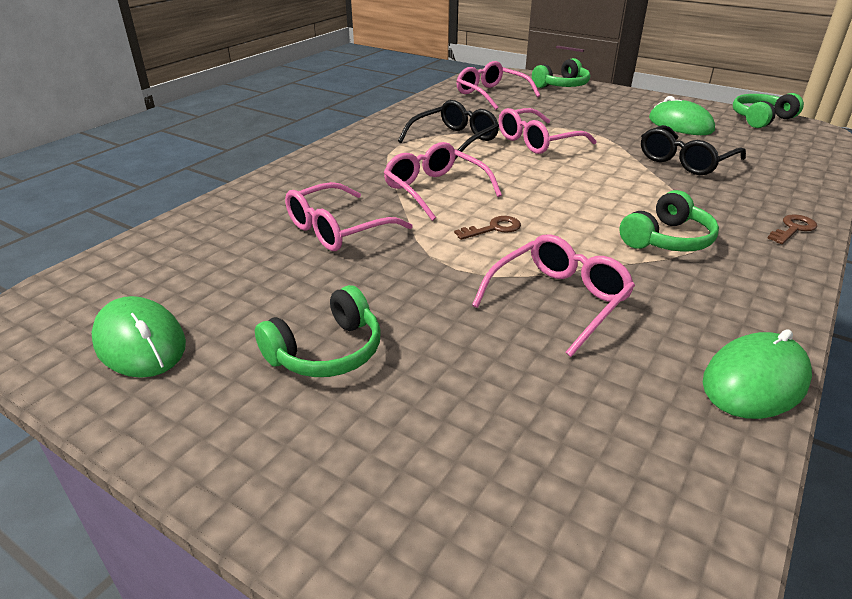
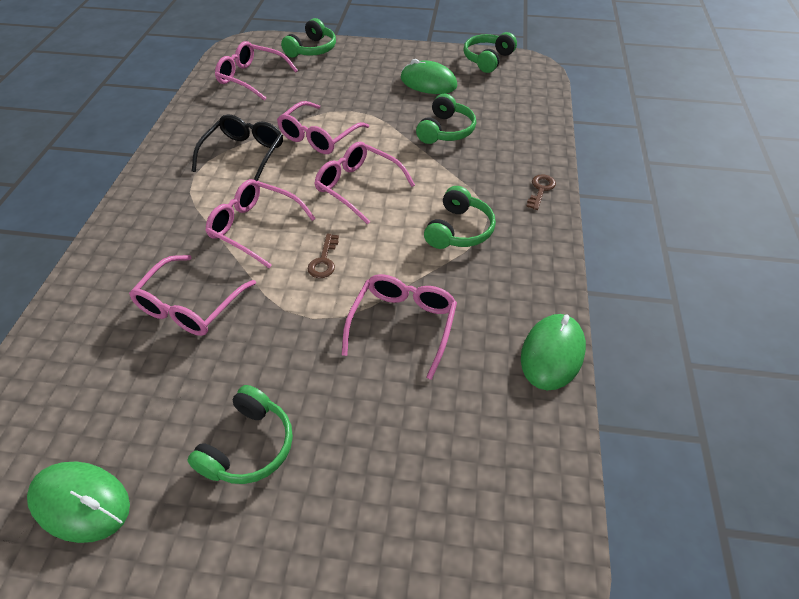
camera: 25 degrees left, 15 degrees up
(493, 228) = (324, 261): brown key -> brown key turned 150 degrees clockwise
(561, 183) = (358, 187): none -> pink glasses
(685, 161) = (445, 130): black glasses -> green headphones

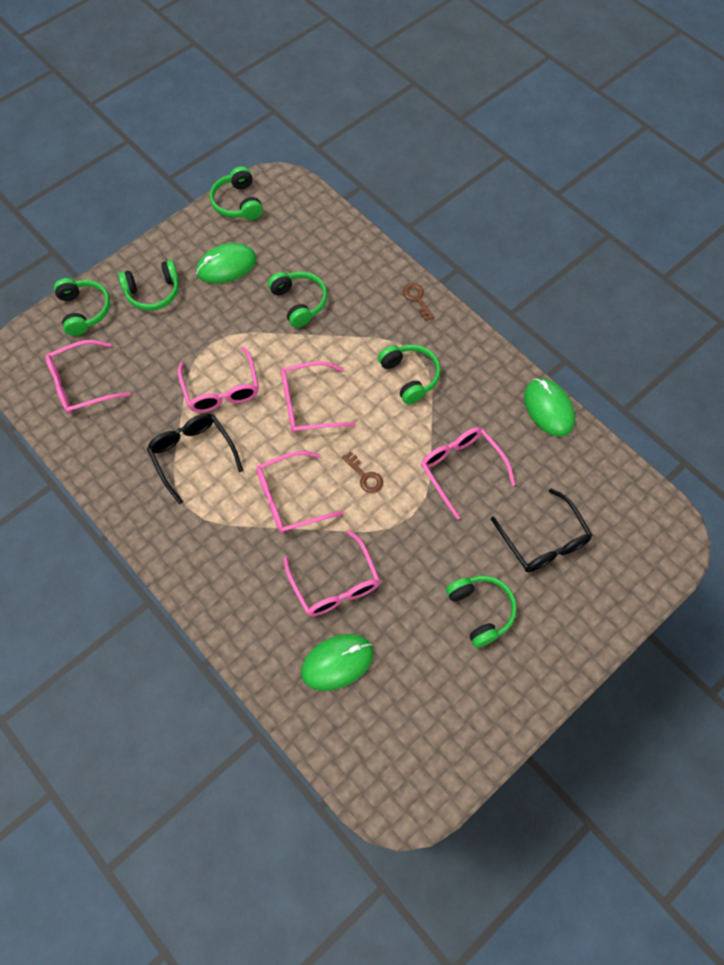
camera: 50 degrees left, 15 degrees up
(81, 503) = (447, 723): green mouse -> green mouse (337, 662)
(363, 66) = (153, 292): none -> green headphones
(389, 453) = (544, 541): none -> black glasses

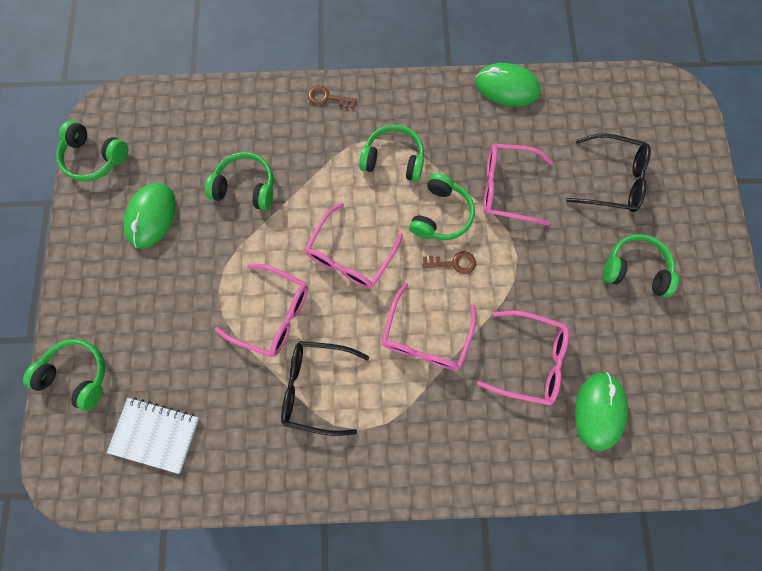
camera: 50 degrees left, 10 degrees up
(81, 384) = (155, 434): pink glasses -> white notebook
(153, 292) = (118, 298): green headphones -> green headphones (440, 215)

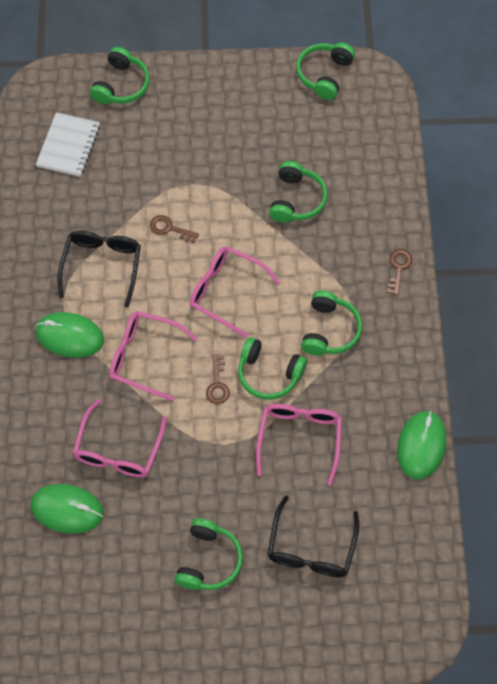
camera: 90 degrees right, 10 degrees down
(151, 216) = (265, 125): green mouse -> green mouse (69, 336)
(273, 314) = (169, 229): pink glasses -> brown key

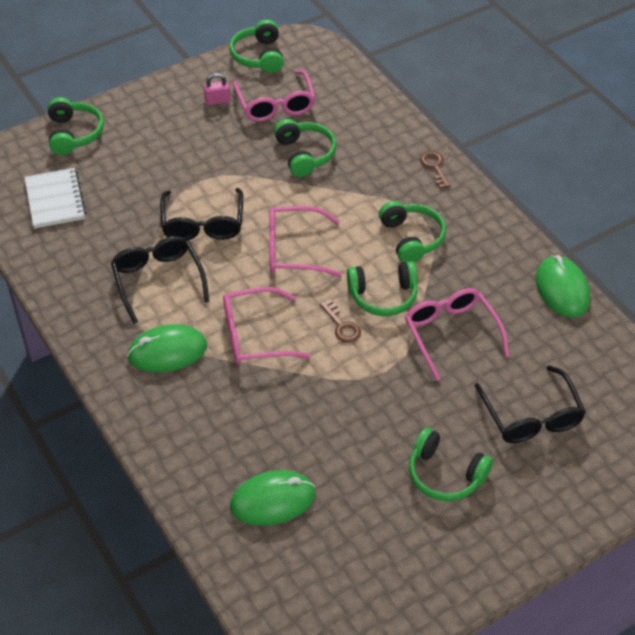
camera: 30 degrees left, 15 degrees down
(118, 450) = (286, 424): pink glasses -> pink glasses (275, 104)
(169, 229) = (203, 224): brown key -> black glasses
(208, 560) = (445, 474): green headphones -> green headphones turned 135 degrees clockwise
(259, 107) = (217, 101): none -> pink padlock

